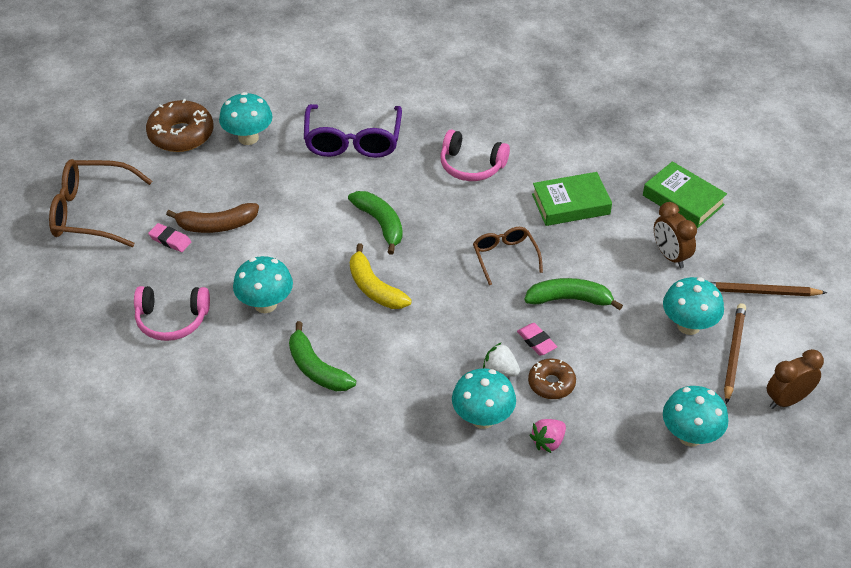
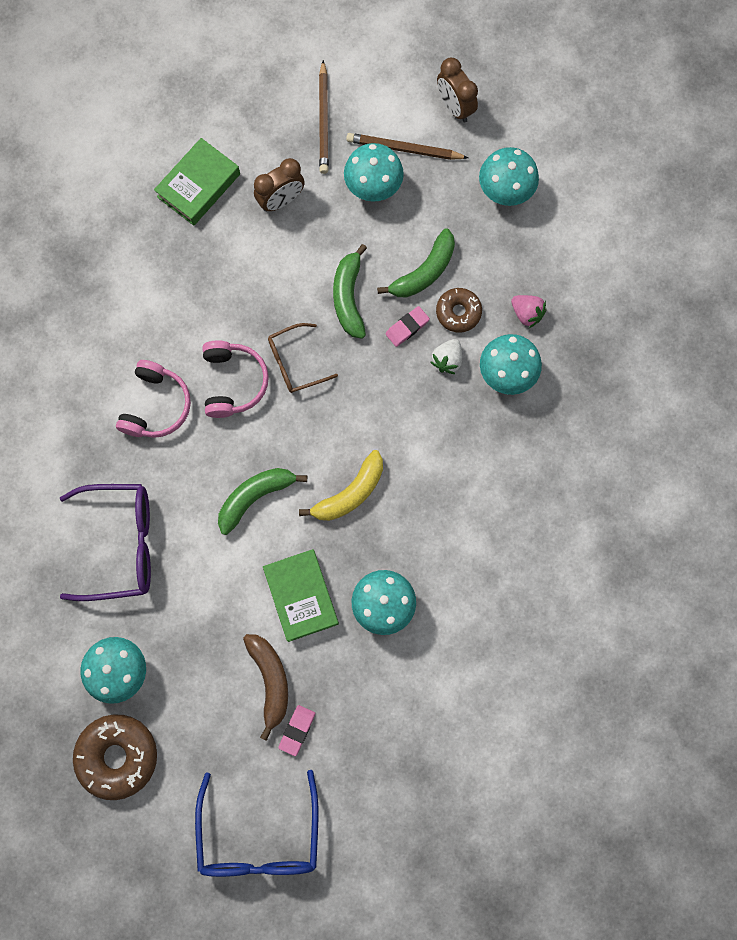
camera: 95 degrees left, 30 degrees up
(92, 212) = (259, 835): brown glasses -> blue glasses
(172, 320) = (414, 702): pink headphones -> pink headphones (233, 382)
(316, 368) = (463, 538): green banana -> green banana (424, 272)
(571, 204) = (212, 298): green book -> green book (301, 596)

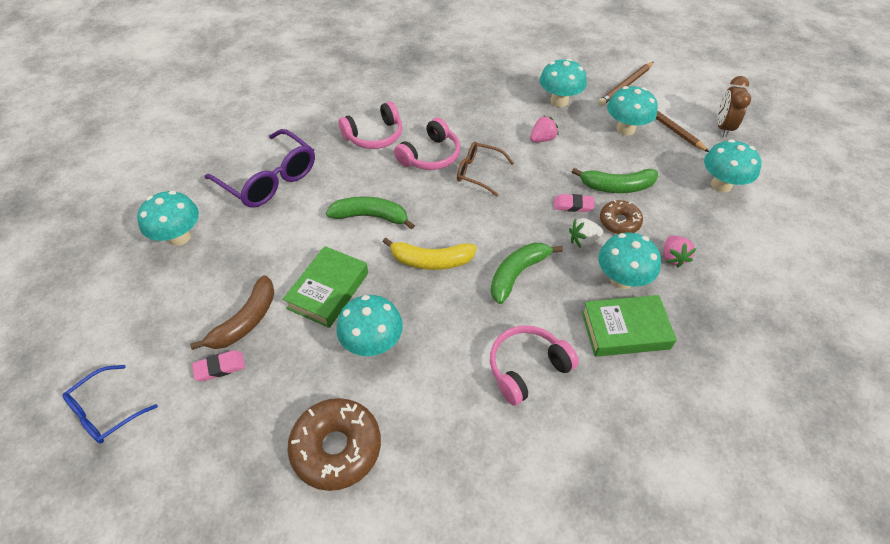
camera: 45 degrees right, 25 degrees down
(118, 756) = (112, 279): brown donut -> brown donut (337, 448)
(198, 185) = (518, 68): green book -> green book (625, 330)
(259, 835) = (106, 411): blue glasses -> blue glasses, size x0.59
(281, 201) = (559, 101): brown clock -> turquoise mushroom
(312, 269) = (542, 139): none -> pink strawberry
(349, 297) = (550, 166): green banana -> green banana (517, 274)
(507, 518) = (527, 368): none -> pink headphones

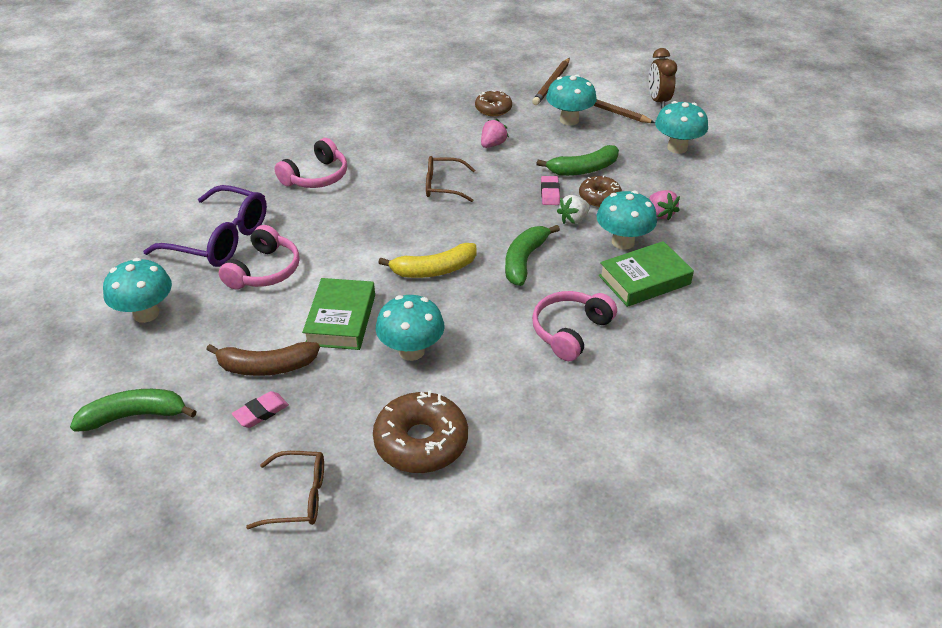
camera: 20 degrees left, 10 degrees down
(106, 411) = (155, 482): blue glasses -> none
(207, 470) = (298, 497): none -> brown glasses
(246, 321) = (266, 367): brown banana -> brown banana turned 75 degrees clockwise
(371, 216) = (351, 247): green banana -> green banana (135, 416)
(430, 156) = (386, 182): pink headphones -> pink headphones (264, 270)
(559, 101) = (493, 109): turquoise mushroom -> brown donut
(573, 205) = (550, 193): pink eraser -> pink eraser turned 75 degrees counterclockwise

